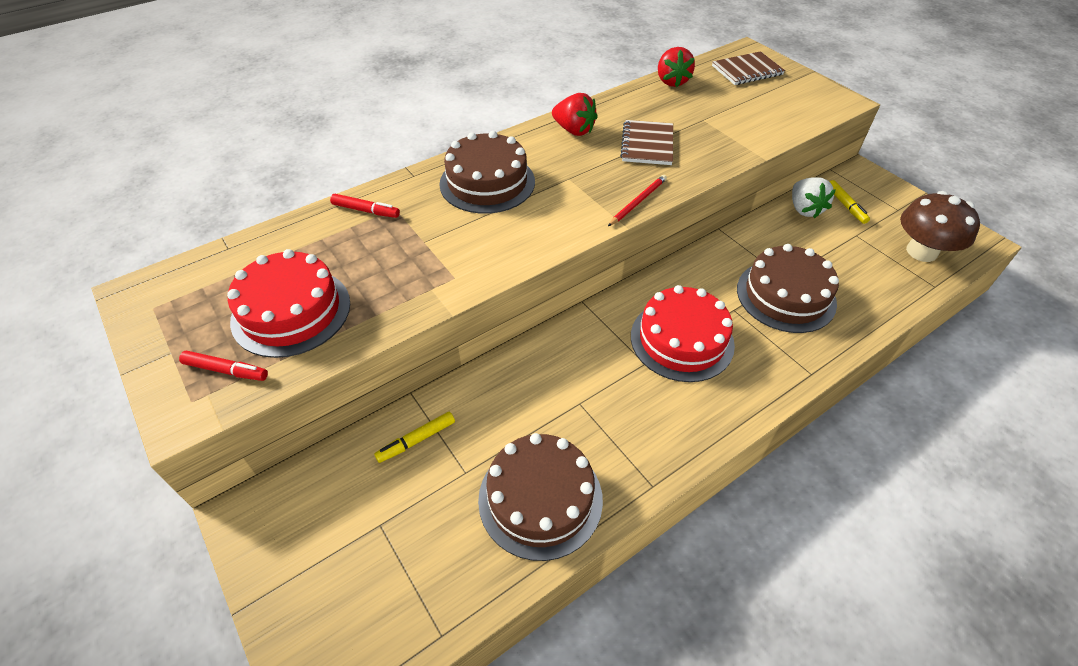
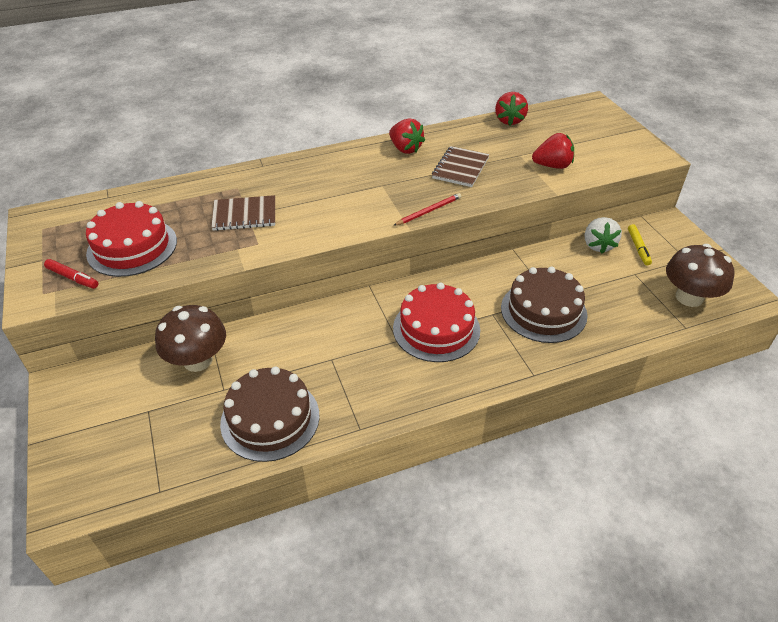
camera: 15 degrees right, 5 degrees down
(366, 210) = (215, 186): red marker -> none
(416, 440) = (198, 360): yellow marker -> brown mushroom
(487, 182) = (316, 179): brown cake -> none
(744, 127) = (552, 166): none -> red strawberry
(747, 70) = (582, 119): brown notebook -> brown notebook (244, 215)

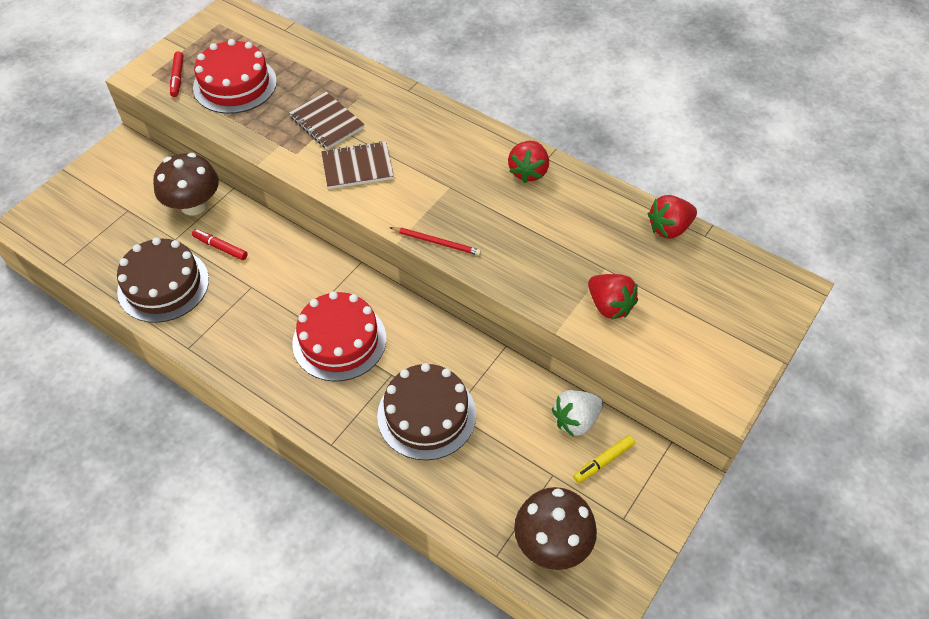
camera: 55 degrees right, 10 degrees up
(267, 362) = (220, 247): none -> red marker
(460, 168) = (532, 231): brown notebook -> brown notebook (357, 167)

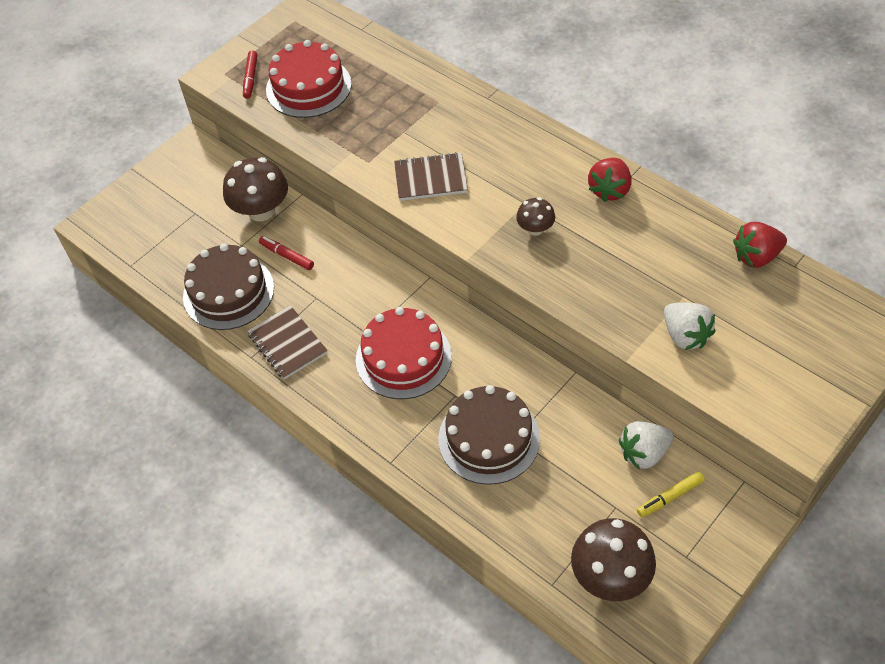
camera: 10 degrees right, 0 degrees up
(327, 122) = (401, 130): brown notebook -> brown notebook (287, 344)
(436, 242) = (508, 261): red pencil -> none
(460, 211) = (535, 229): none -> brown mushroom
(609, 306) = (685, 336): red strawberry -> white strawberry

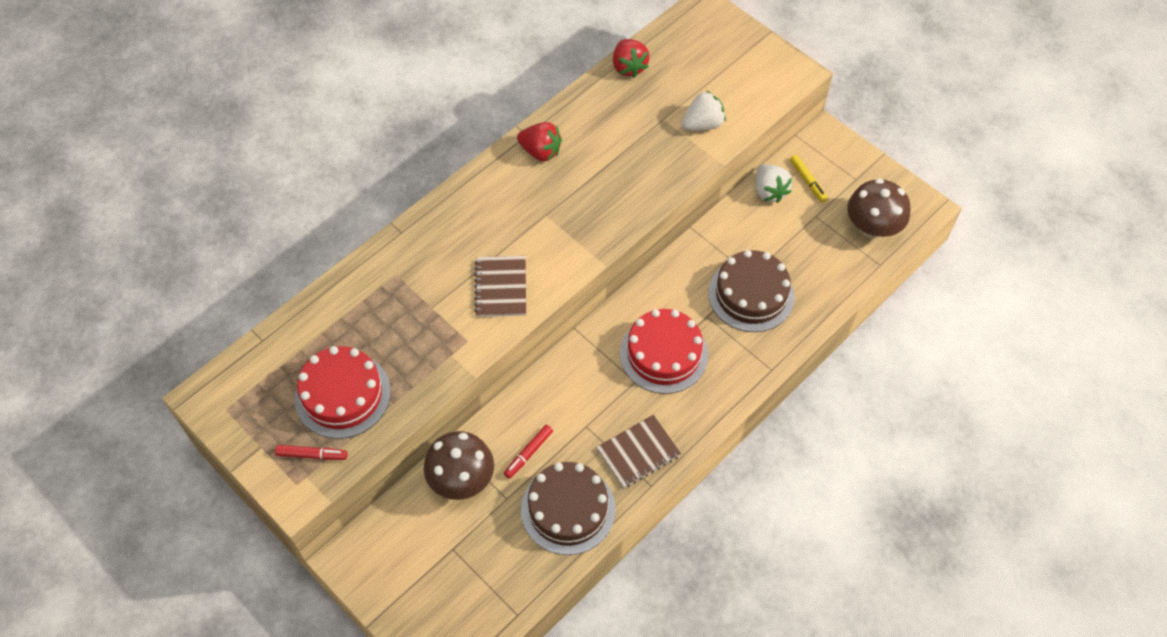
camera: 90 degrees left, 5 degrees up
(535, 229) = (577, 211): brown mushroom -> none

